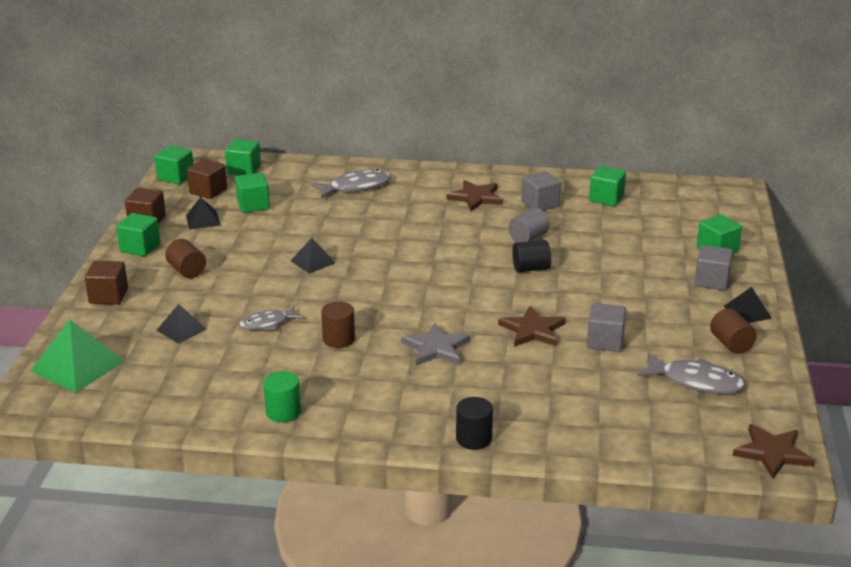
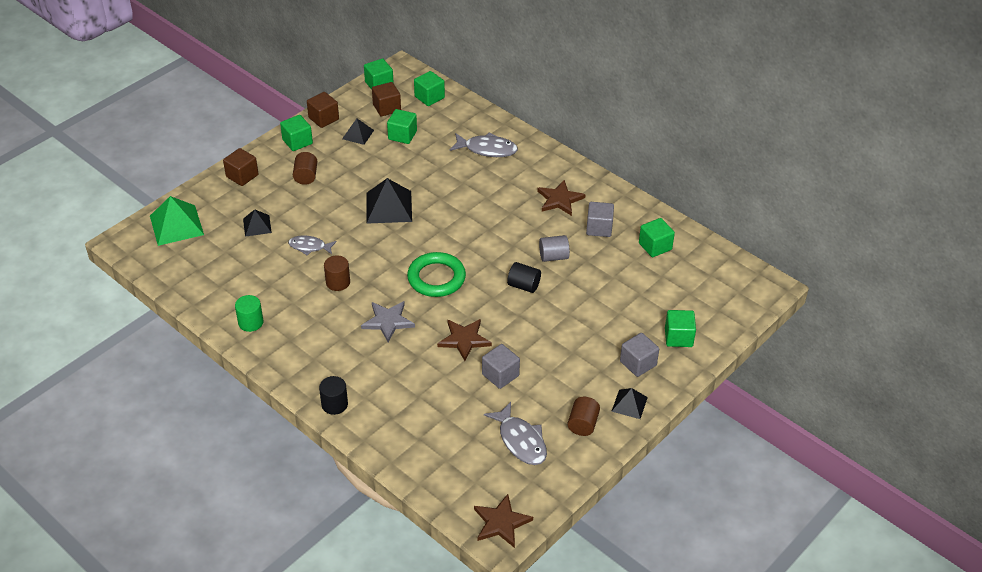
camera: 35 degrees right, 15 degrees up
(313, 262) = (389, 207): black pyramid -> black pyramid, size x1.75
(438, 296) = (436, 278): none -> green ring

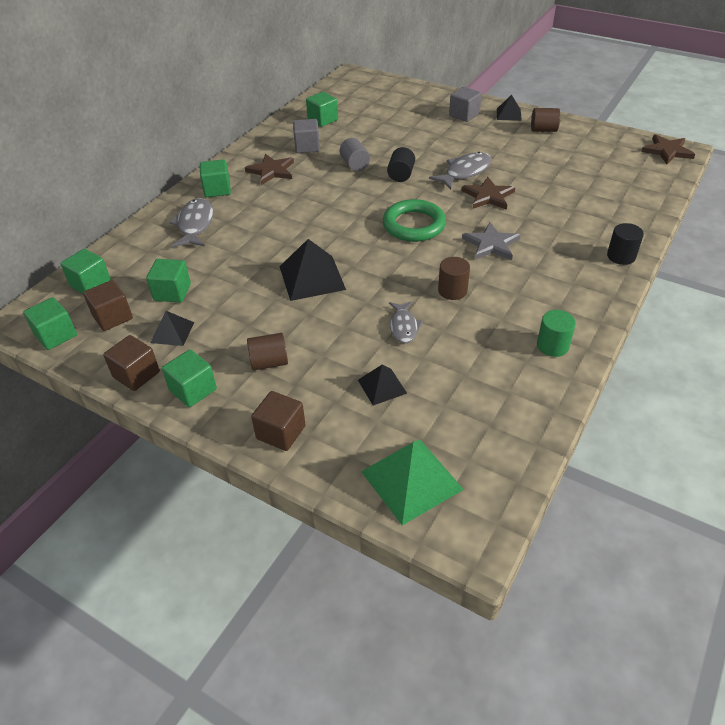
camera: 100 degrees left, 0 degrees up
(500, 375) = (518, 172): grey cube -> none
(521, 441) = (581, 153): grey fish -> grey fish (465, 172)
(678, 337) = (426, 102): green cube -> green cube (217, 189)

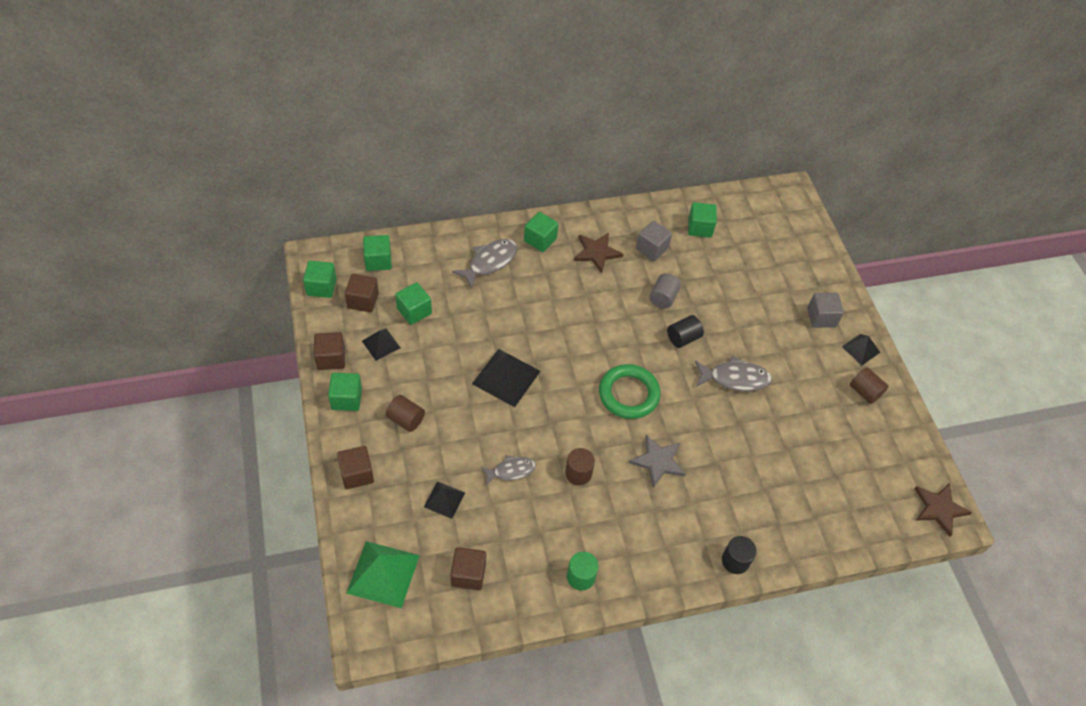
camera: 40 degrees right, 10 degrees up
(404, 327) = (511, 470): grey fish -> grey fish turned 150 degrees counterclockwise
(477, 416) = (468, 574): none -> brown cube
(488, 196) = (719, 417): brown star -> none

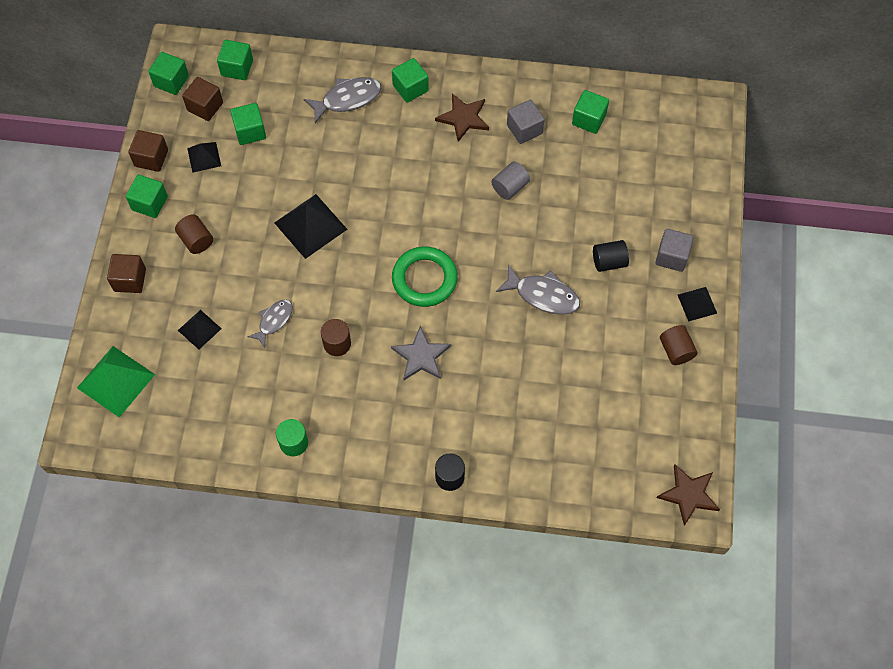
camera: 25 degrees right, 10 degrees up
(468, 574) = (191, 406): brown cube -> none
(511, 470) = (274, 321): grey fish -> grey fish turned 60 degrees counterclockwise
(683, 338) = (509, 236): black cylinder -> black cylinder (609, 262)

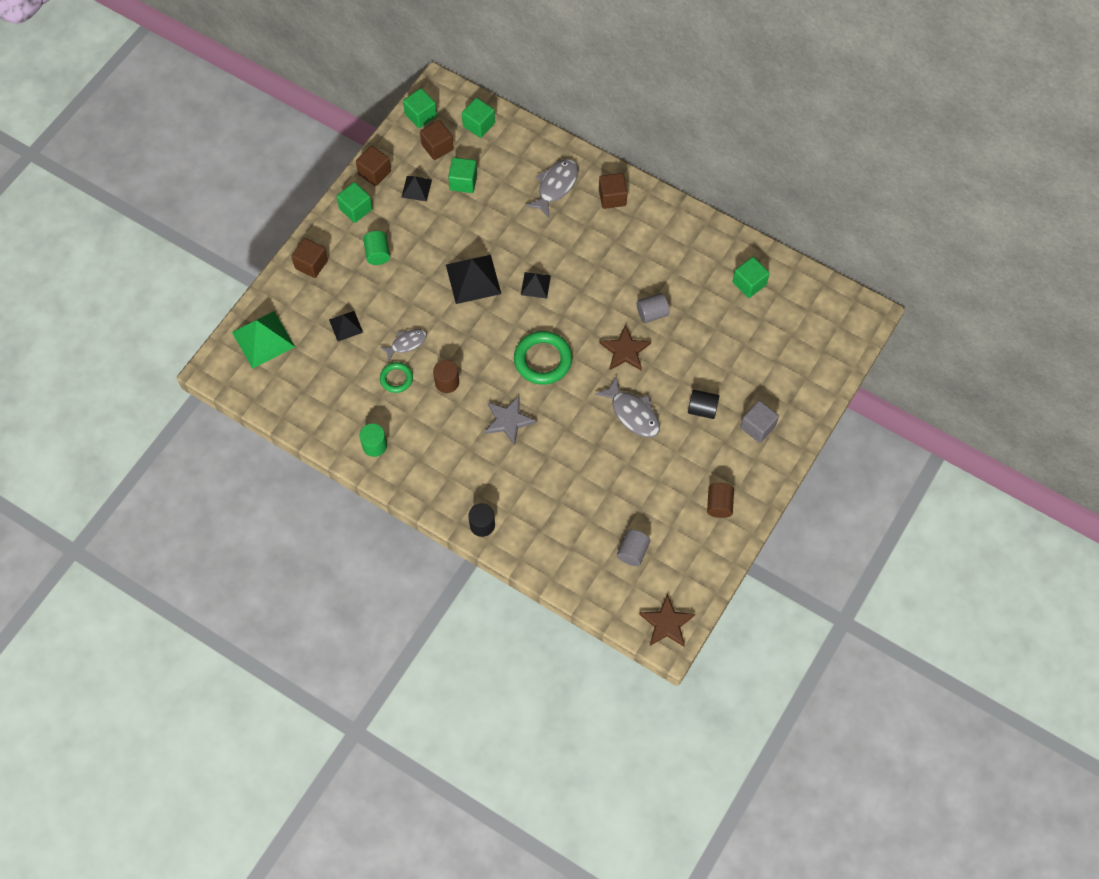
camera: 25 degrees right, 0 degrees up
(196, 240) = (377, 254): brown cylinder -> green cylinder
(281, 362) = (396, 379): none -> green ring
(347, 99) = (556, 186): grey fish -> grey fish turned 60 degrees counterclockwise
(410, 88) = (612, 197): green cube -> brown cube
(463, 118) = (643, 240): brown star -> brown star (625, 350)
(524, 129) = (690, 270): grey cube -> none
(616, 436) = (633, 552): none -> grey cylinder
(697, 304) = (758, 474): black pyramid -> black pyramid (535, 285)

